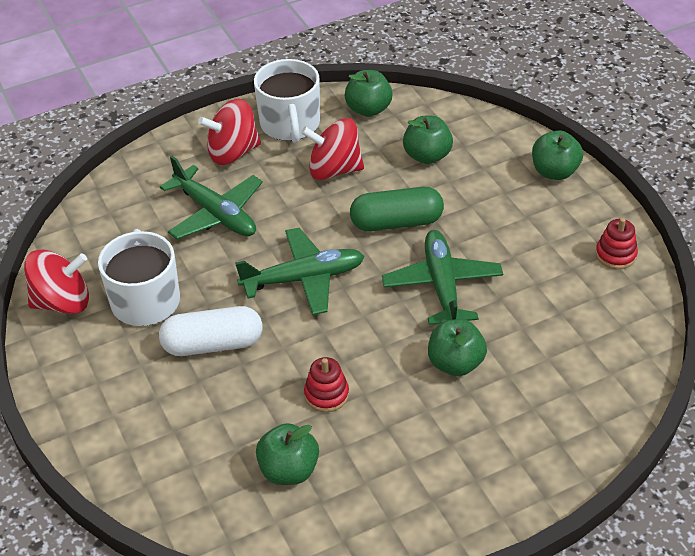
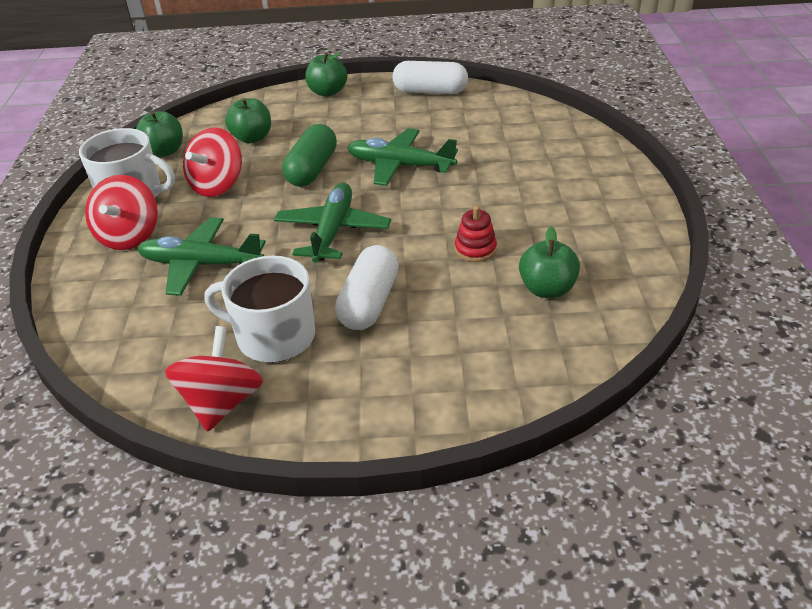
camera: 65 degrees left, 5 degrees down
(216, 214) = (201, 264): green plane -> green plane turned 150 degrees counterclockwise
(455, 363) = (484, 179): green apple -> none
(615, 255) = (430, 91): red stacking toy -> white capsule

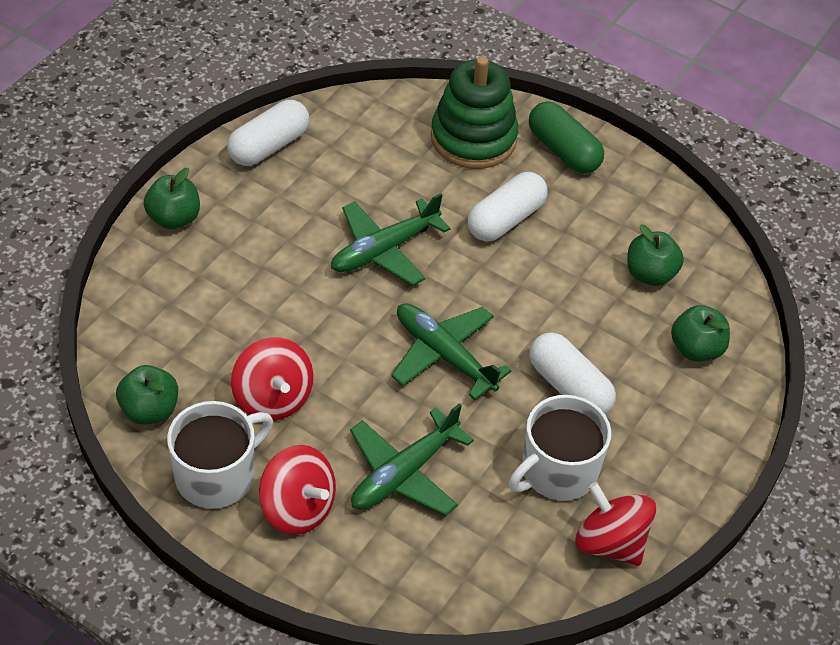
camera: 60 degrees left, 10 degrees up
(252, 138) = (204, 326): green apple -> green apple (696, 349)
(312, 170) = (322, 314): green capsule -> green capsule (563, 150)
(475, 249) = (561, 281): red stacking toy -> none
(500, 197) = (506, 219): none -> white capsule
(557, 151) = (473, 138): none -> green stacking toy

